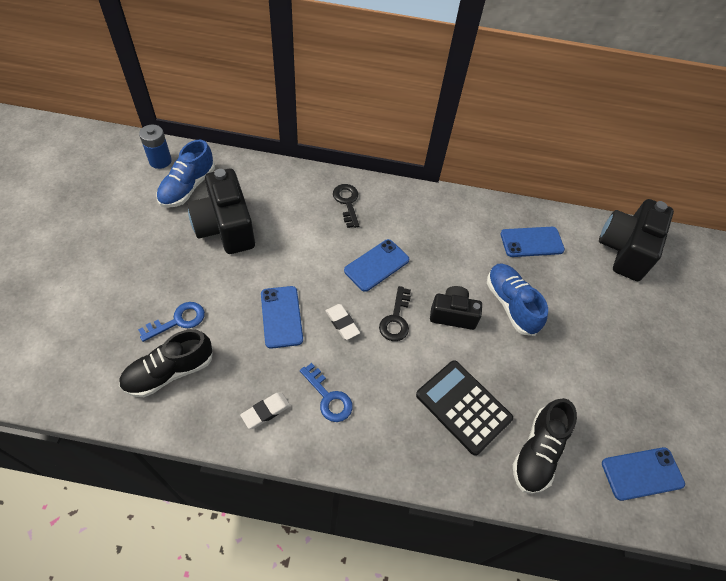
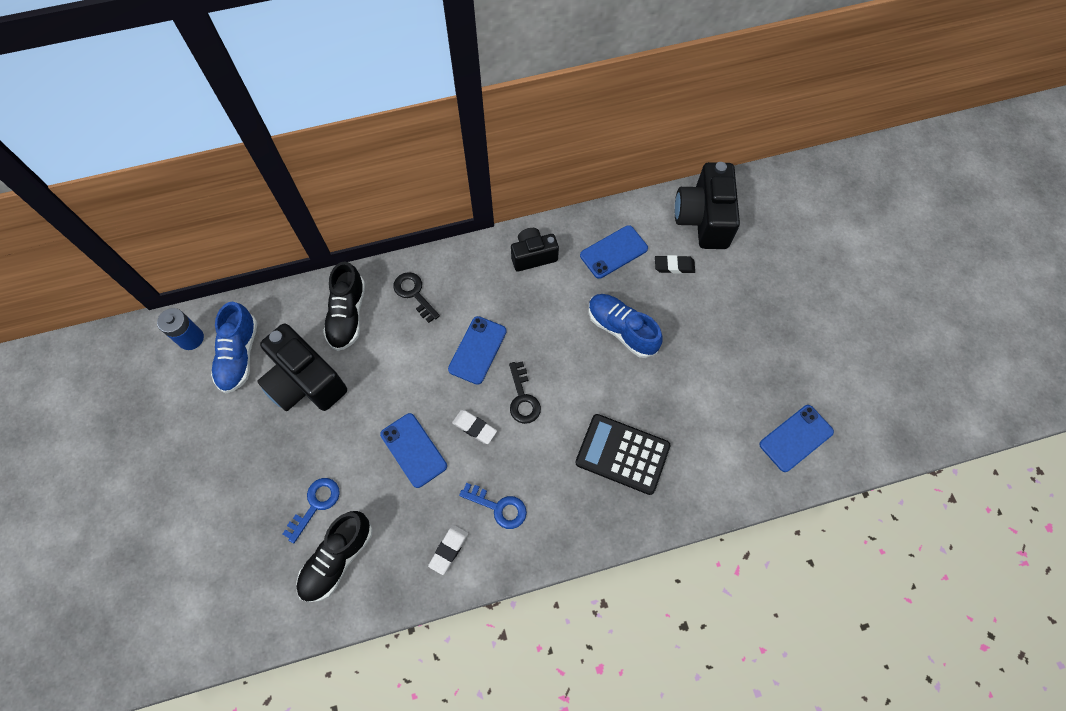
camera: 20 degrees left, 10 degrees up
(453, 315) = (573, 367): black camera -> black camera (533, 256)
(537, 452) = (703, 463): black shoe -> black shoe (347, 315)
(582, 275) = (674, 266): none -> black eraser

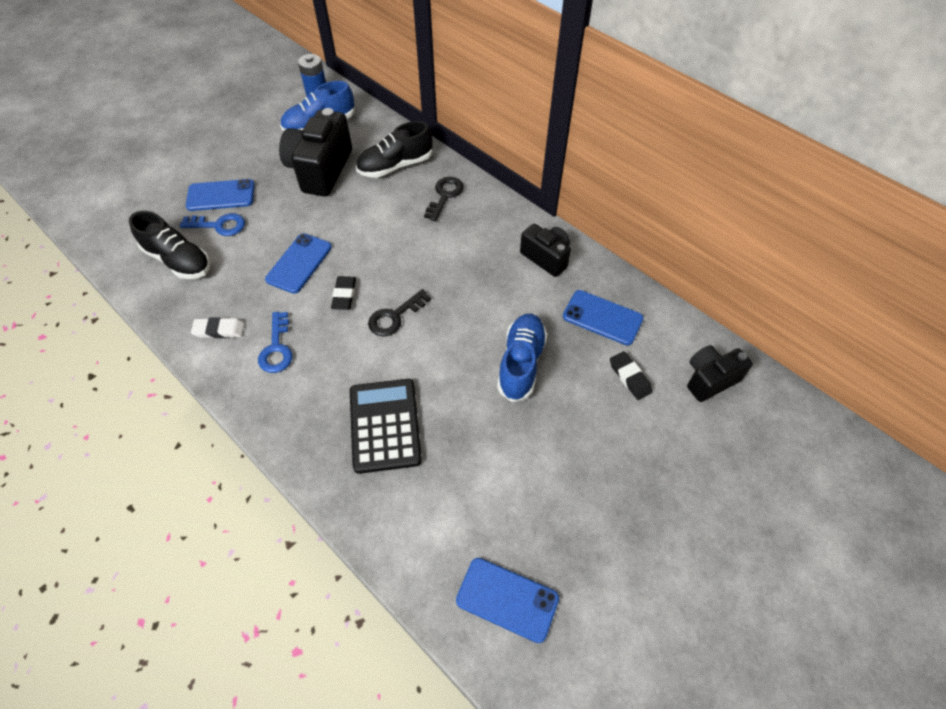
camera: 60 degrees right, 10 degrees down
(337, 559) = (178, 260): black shoe -> black shoe turned 150 degrees counterclockwise
(474, 428) = (344, 295): white eraser -> black eraser
(477, 350) = (421, 262): blue phone -> blue phone (221, 195)
(703, 219) = (710, 379): black camera -> black camera, size x0.60

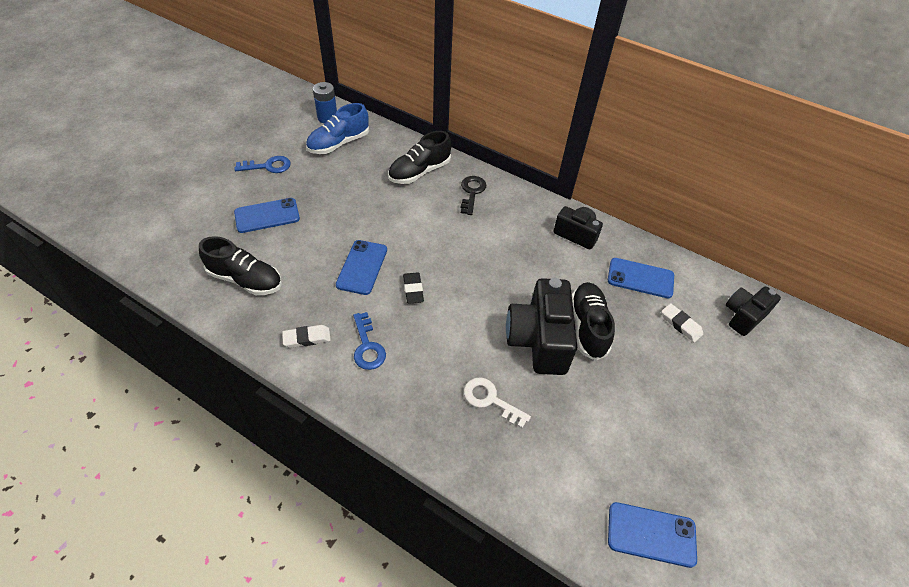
camera: 15 degrees left, 5 degrees down
(219, 225) = (274, 243): blue key -> blue key (268, 166)
(320, 170) = (353, 183): black camera -> black camera (539, 340)
(385, 425) = (490, 400): black calculator -> white key
(395, 317) = (465, 302): black key -> none
(521, 363) = (588, 326): blue shoe -> black shoe
(630, 377) = (680, 324): black eraser -> white eraser

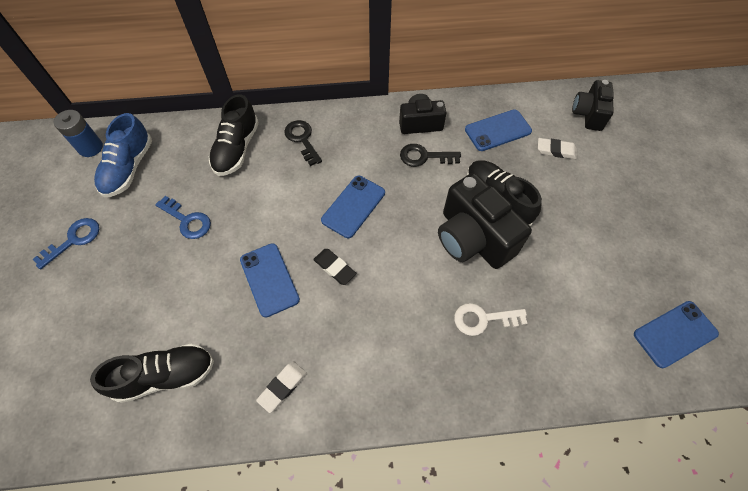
camera: 35 degrees left, 10 degrees up
(267, 215) = (124, 293): blue phone -> blue phone (353, 206)
(367, 346) = (344, 351): blue key -> blue key (187, 220)
(556, 259) = (424, 156): none -> black key

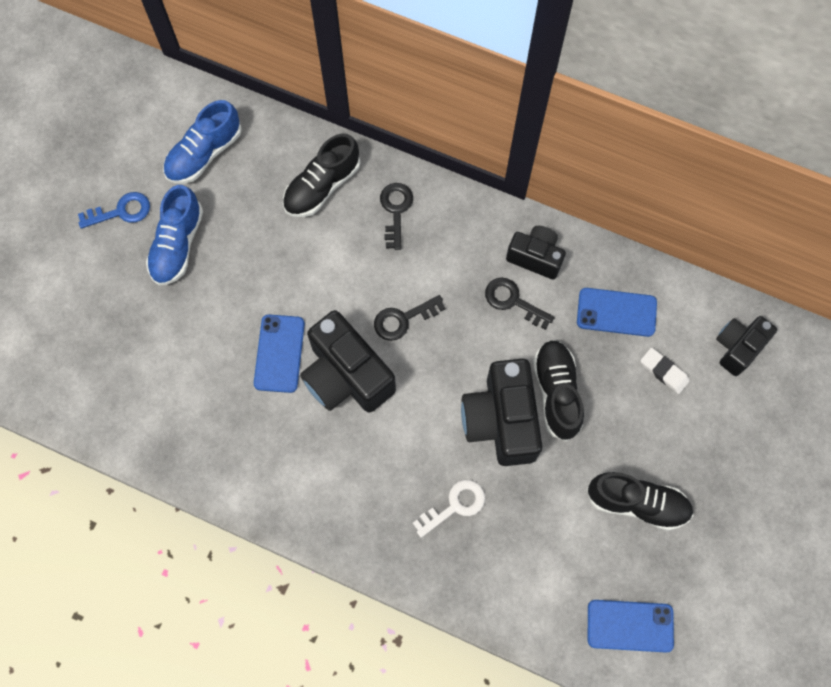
camera: 30 degrees right, 10 degrees up
(90, 147) = (177, 107): blue battery -> none
(137, 241) = (177, 245): none -> blue shoe
(165, 376) = (145, 395): black shoe -> black shoe (637, 503)
(187, 220) = (234, 247): blue key -> none
(282, 387) = (238, 462): white eraser -> none
(334, 268) = (346, 376): black eraser -> black camera
(353, 206) = (403, 319): blue phone -> black key
(483, 319) = (455, 505): white key -> white key turned 120 degrees clockwise

